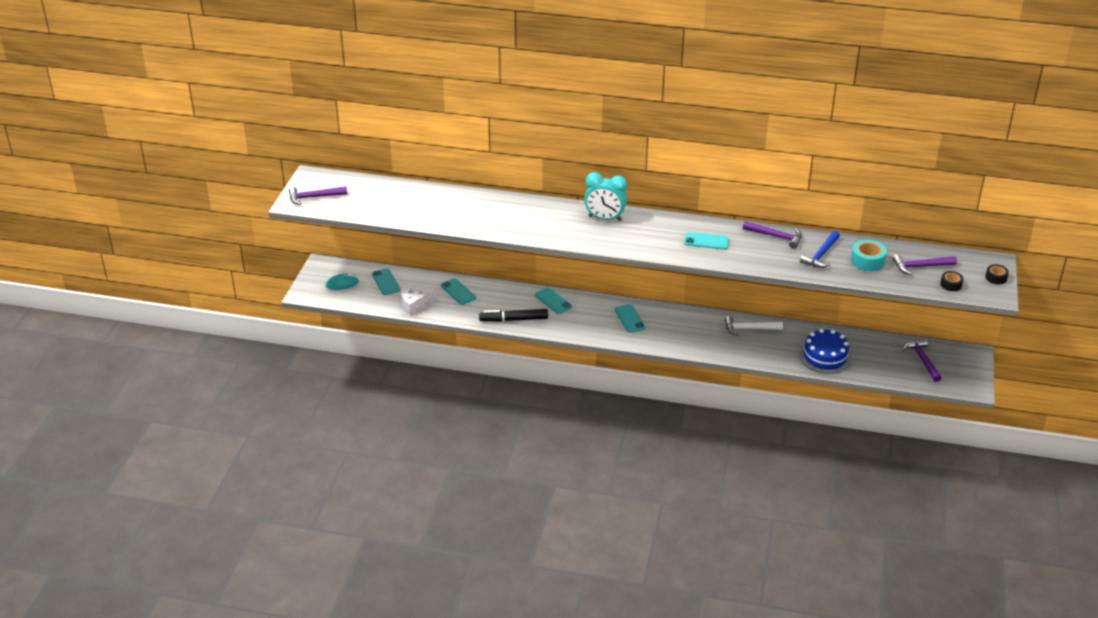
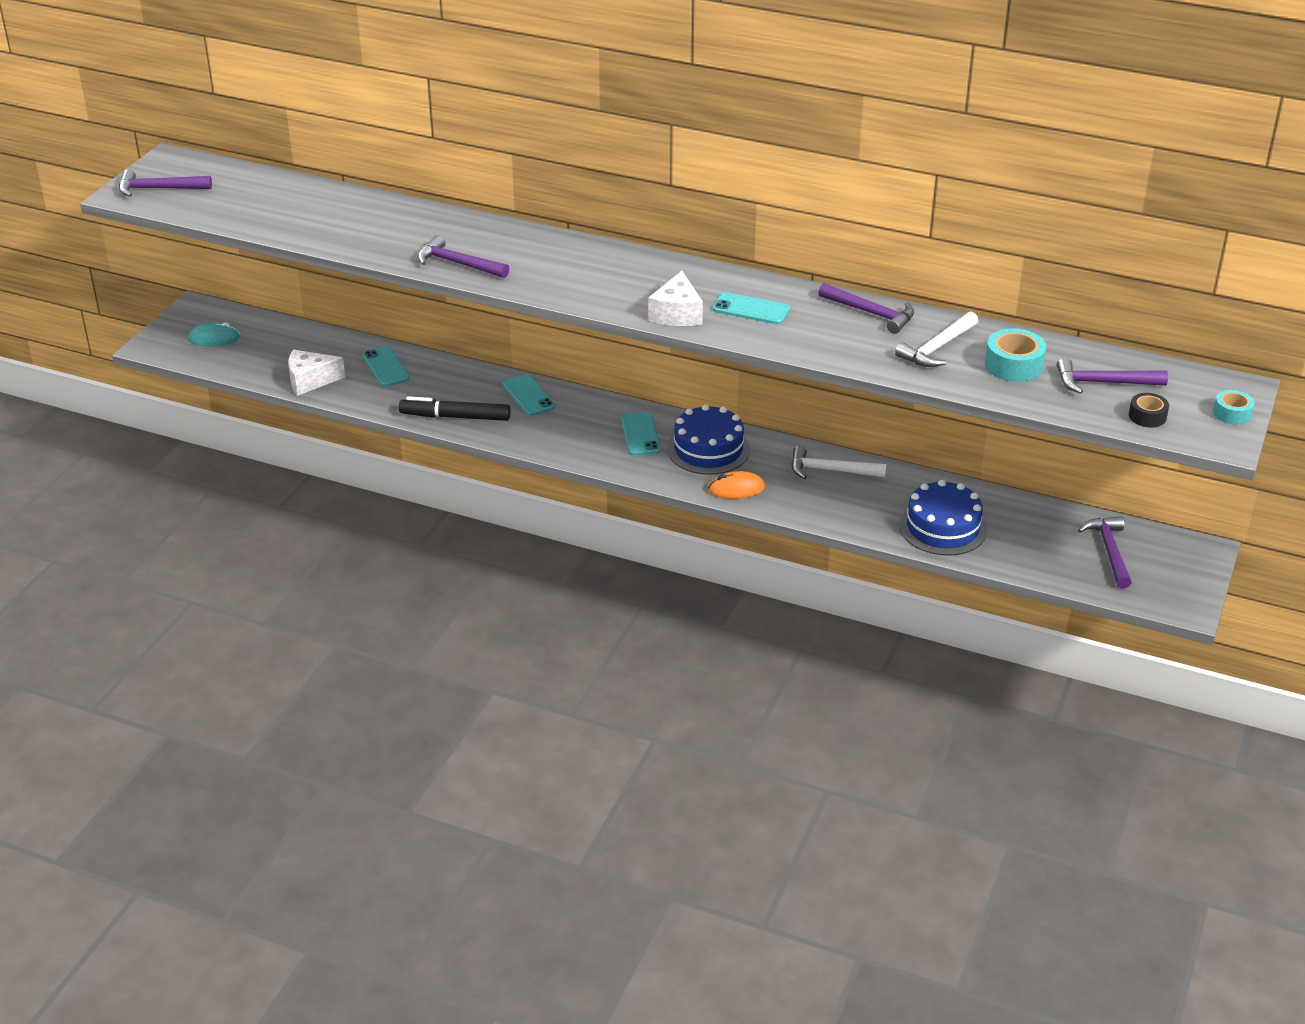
camera: 10 degrees right, 0 degrees up
(386, 282) = (281, 342): turquoise phone -> none
(522, 229) = (458, 263): none -> purple hammer
(605, 218) = (599, 260): turquoise clock -> none
(664, 249) = (677, 314): none -> white cheese
(673, 323) = (708, 449): none -> blue cake
(698, 346) = (736, 489): none -> orange mouse
(821, 255) = (937, 348): blue hammer -> white hammer
(996, 278) = (1232, 413): black tape -> turquoise tape

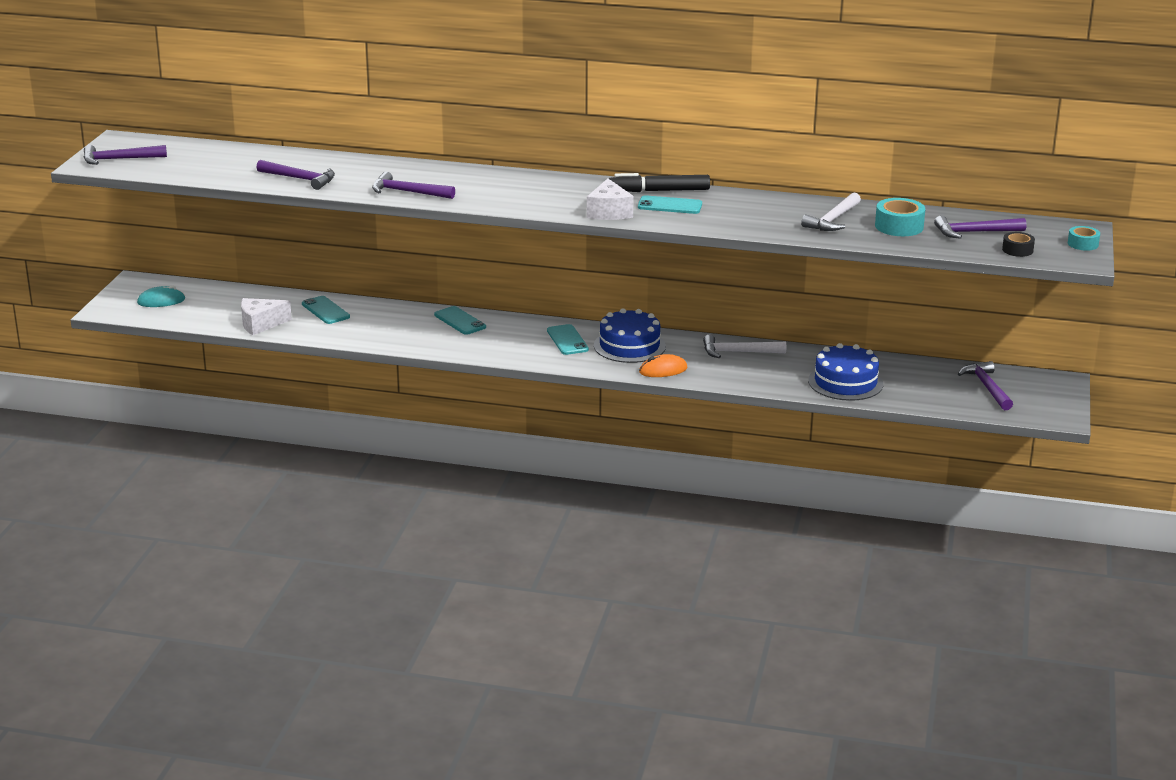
camera: 10 degrees left, 10 degrees down
(455, 417) = (400, 340): black marker -> black marker (658, 191)
(871, 313) = (770, 202): purple hammer -> purple hammer (300, 179)

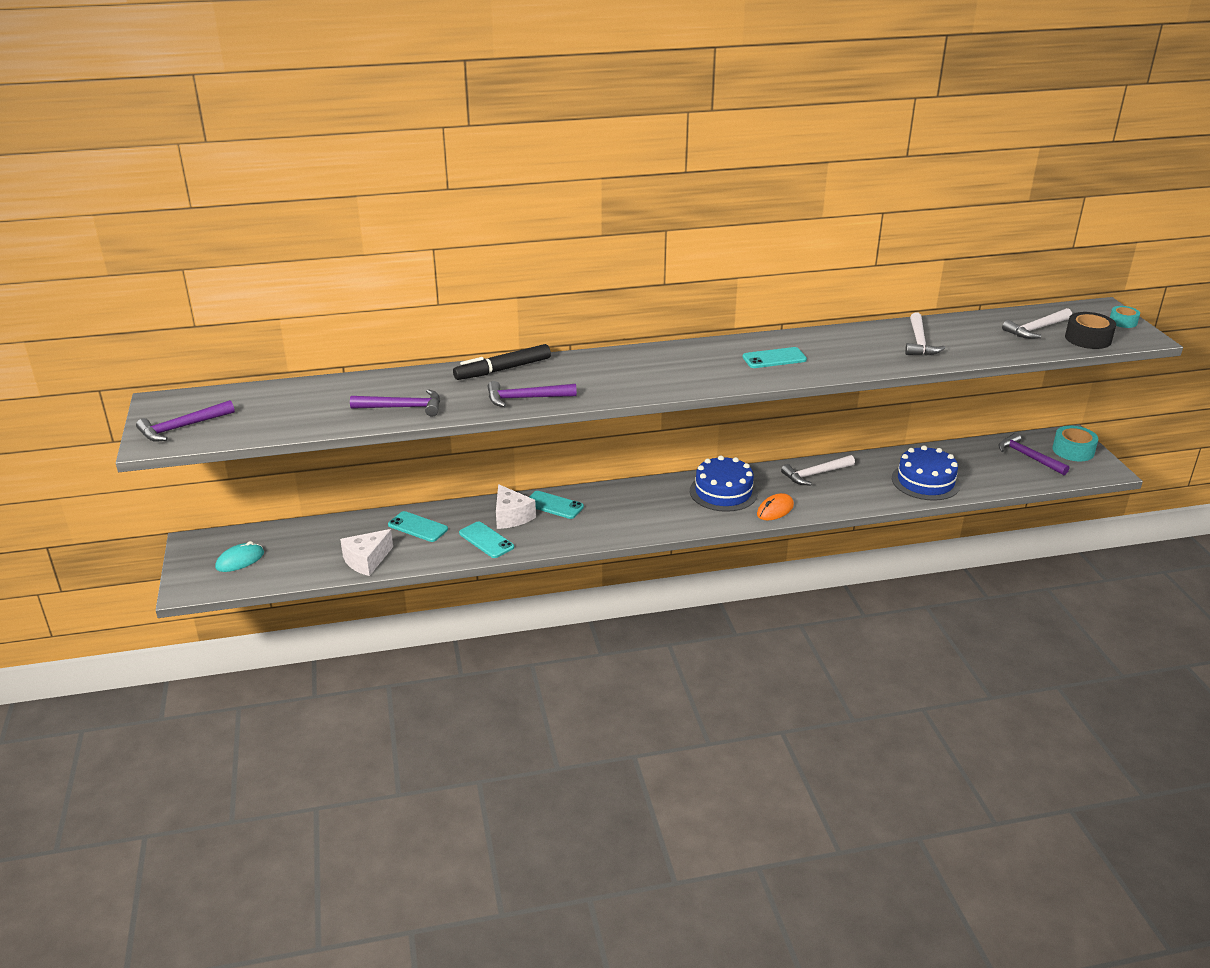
camera: 25 degrees left, 5 degrees up
(567, 340) = (666, 500): turquoise phone -> turquoise phone (486, 540)
(609, 212) = (732, 377): white cheese -> white cheese (511, 516)
(658, 191) = (746, 345): black marker -> black marker (503, 369)
(899, 226) = (975, 337): turquoise tape -> turquoise tape (1073, 450)
(974, 232) = (1036, 329): purple hammer -> white hammer
(1017, 250) = (1088, 339): black tape -> black tape, size x1.62

